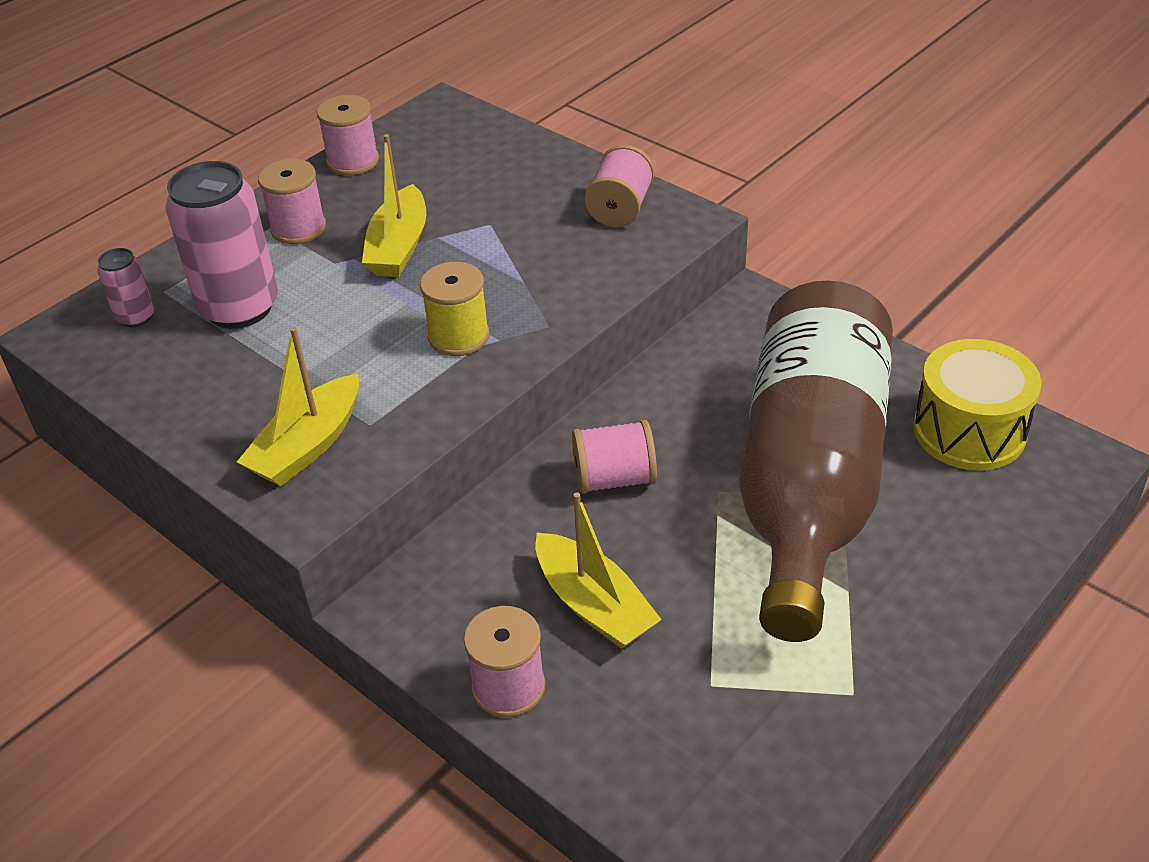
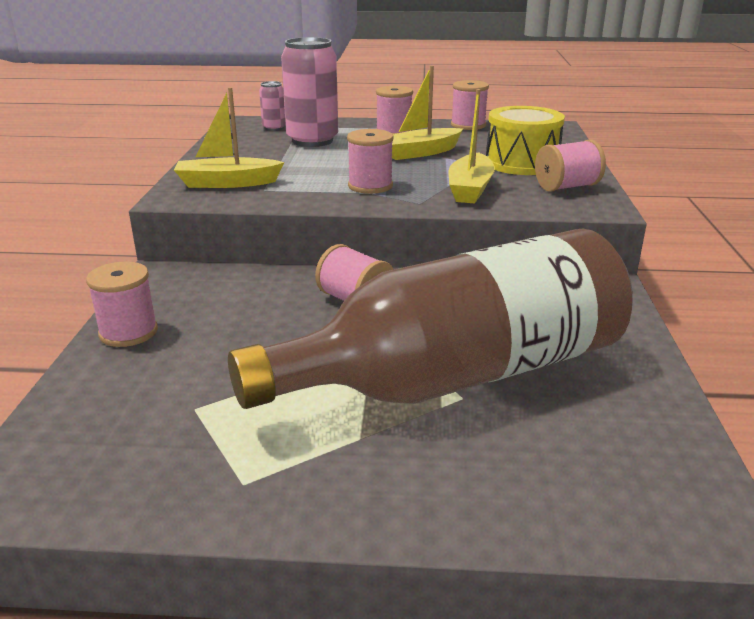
camera: 50 degrees right, 15 degrees down
(459, 336) = (370, 186): yellow spool -> pink spool
(594, 605) = (230, 335): yellow boat -> yellow boat (470, 189)
(969, 430) = (639, 435): yellow drum -> yellow drum (521, 163)

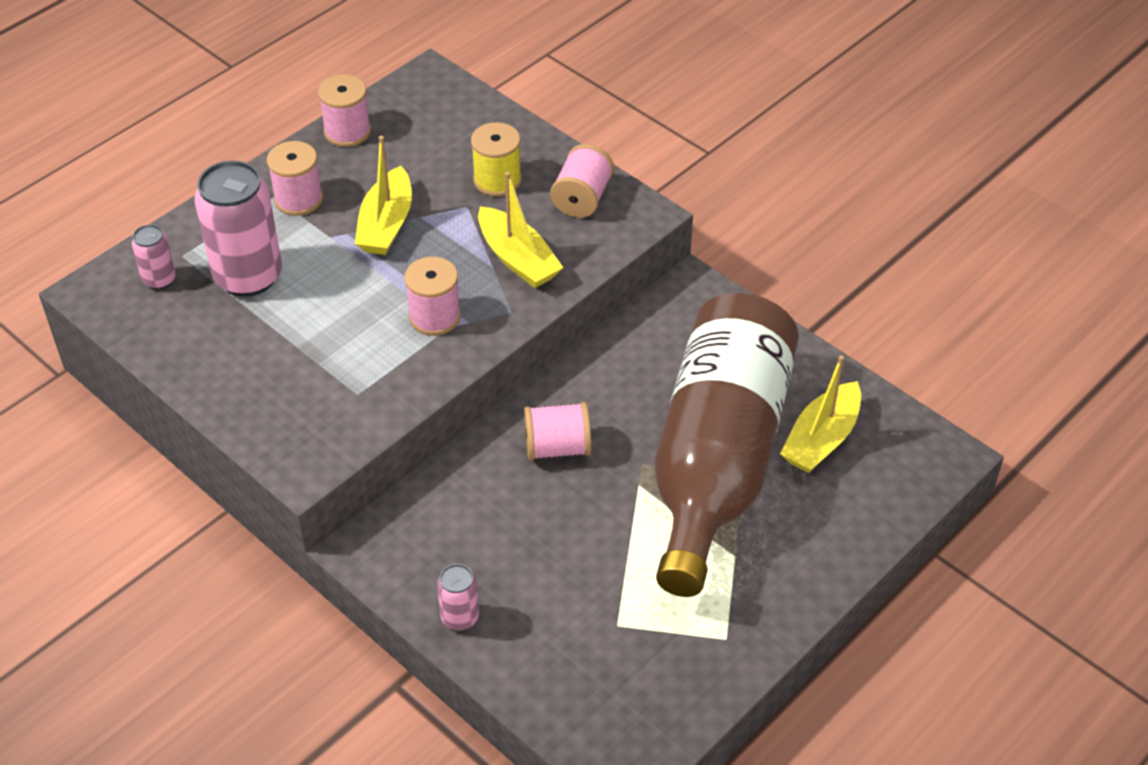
camera: 50 degrees left, 20 degrees up
(128, 332) = (460, 617): pink spool -> pink can
(227, 183) = (307, 410): yellow boat -> yellow boat (821, 439)
(521, 163) = (497, 180): yellow drum -> yellow spool

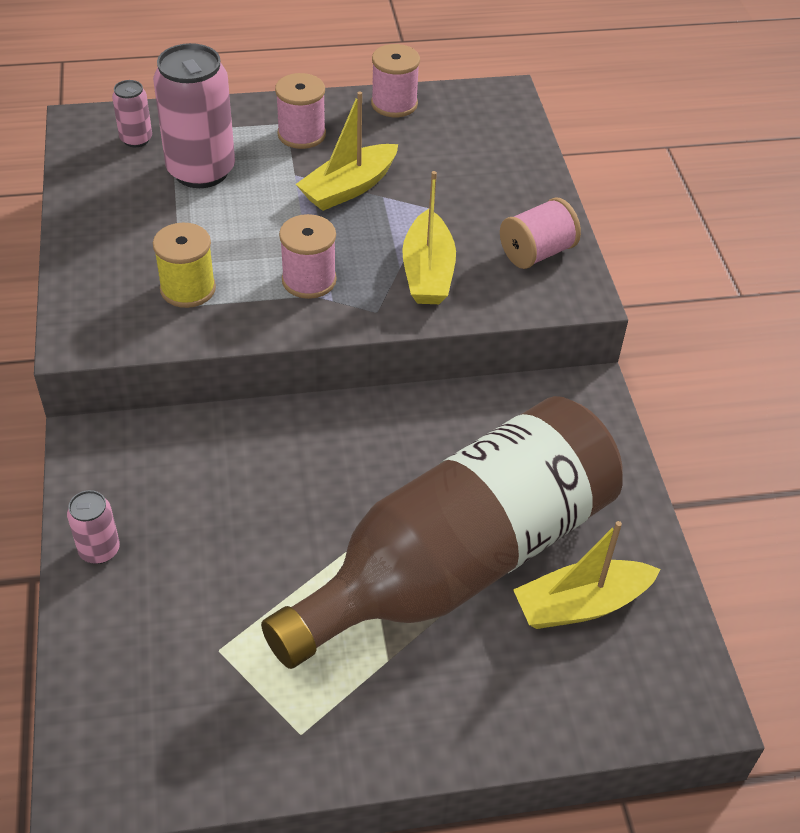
camera: 35 degrees right, 0 degrees up
(497, 180) = (477, 201): yellow spool -> yellow spool (188, 289)
(557, 447) = (328, 458): pink spool -> none

